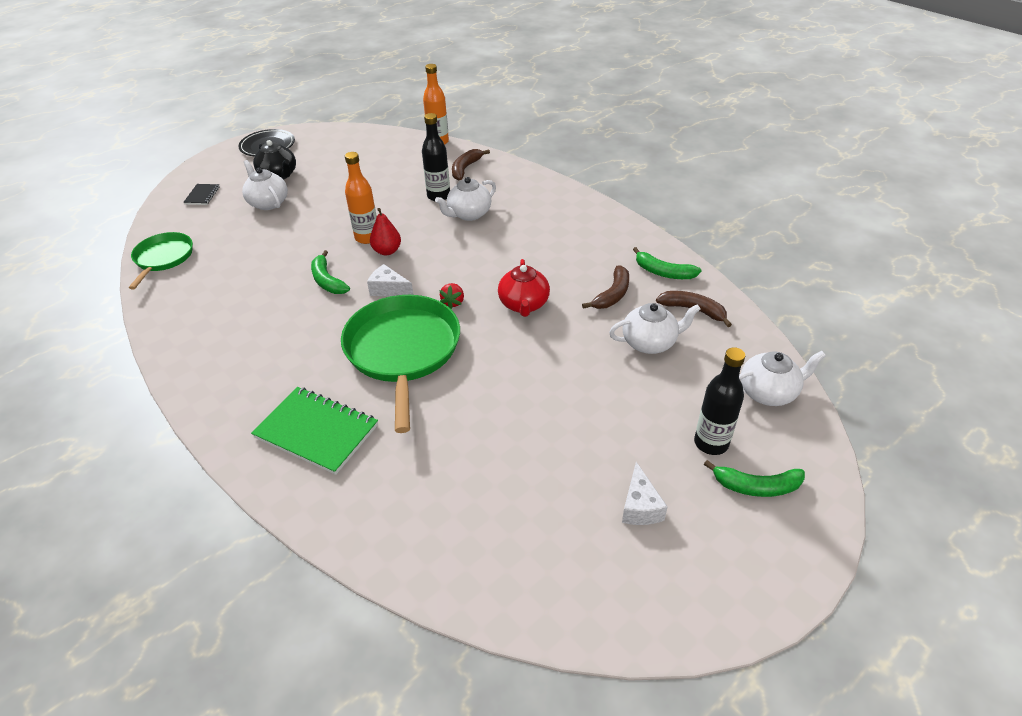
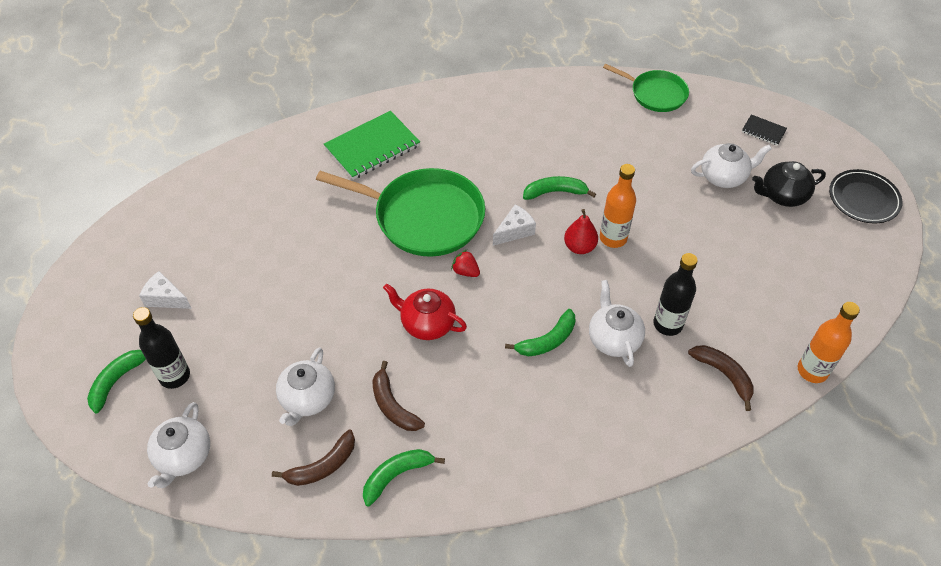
camera: 115 degrees right, 10 degrees up
(492, 241) = (547, 340): none -> green banana

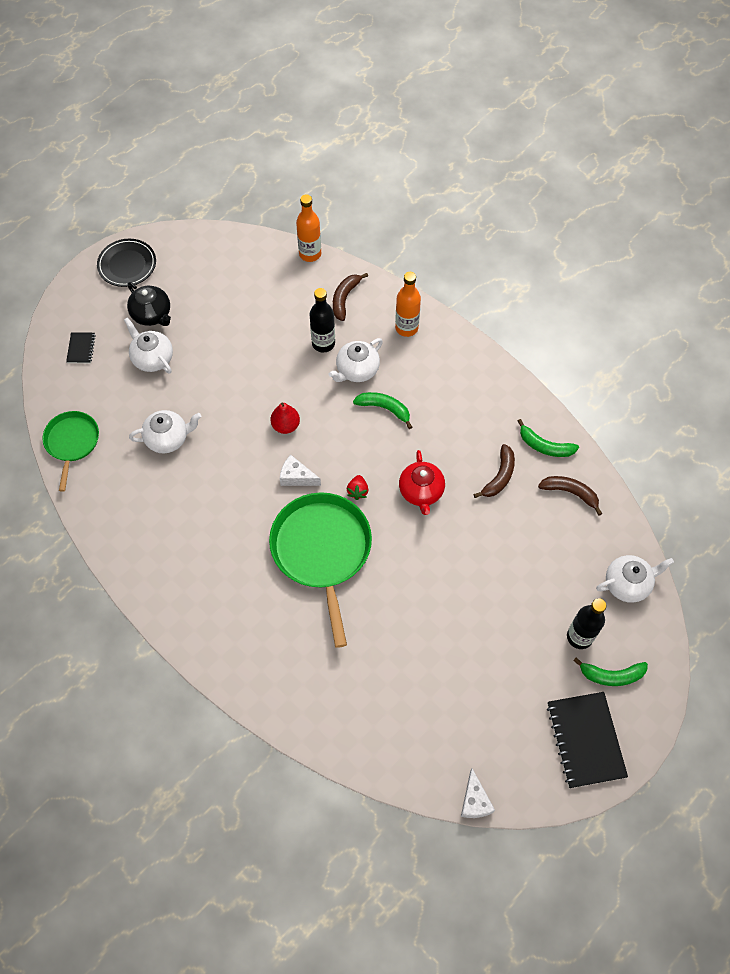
camera: 120 degrees left, 10 degrees up
(89, 323) = (585, 740): none -> black notebook
(165, 298) = (525, 697): white cheese -> white cheese (474, 801)
(307, 399) = (532, 533): white teapot -> white teapot (168, 438)
(372, 147) = (267, 640): green notebook -> none
(555, 192) = (237, 467): green banana -> none
(613, 238) = (263, 407): orange bottle -> orange bottle (406, 328)

